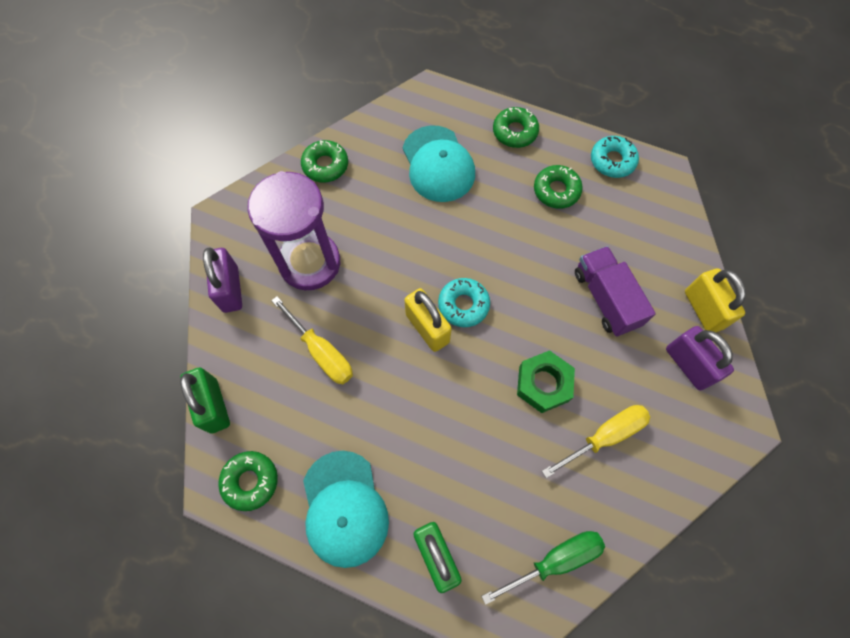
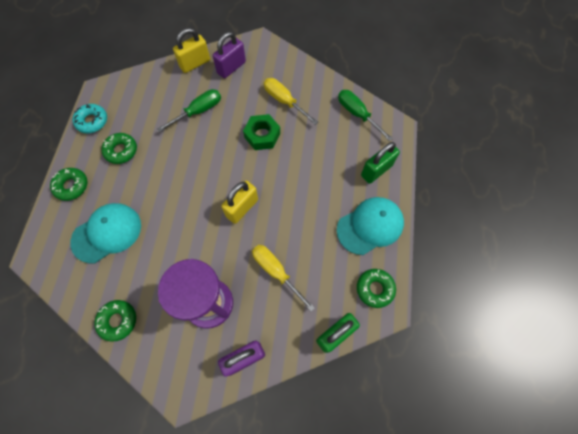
camera: 105 degrees left, 0 degrees up
(321, 352) = (276, 272): yellow screwdriver -> yellow screwdriver turned 75 degrees counterclockwise
(463, 305) = (220, 190): turquoise donut -> none
(606, 298) = (198, 111): purple truck -> green screwdriver

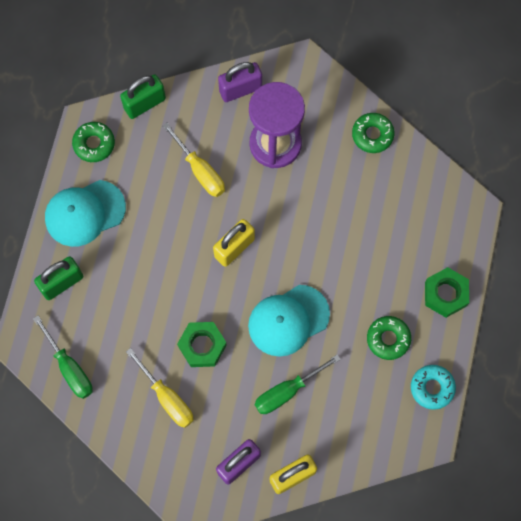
camera: 175 degrees left, 5 degrees up
(71, 186) = (445, 294): green donut -> green nut
(107, 233) = (394, 230): turquoise cap -> turquoise cap (288, 320)

